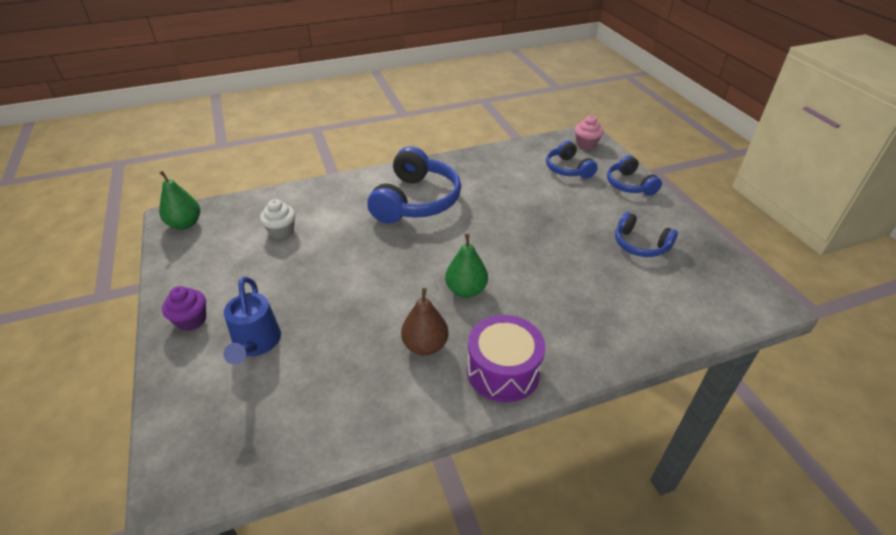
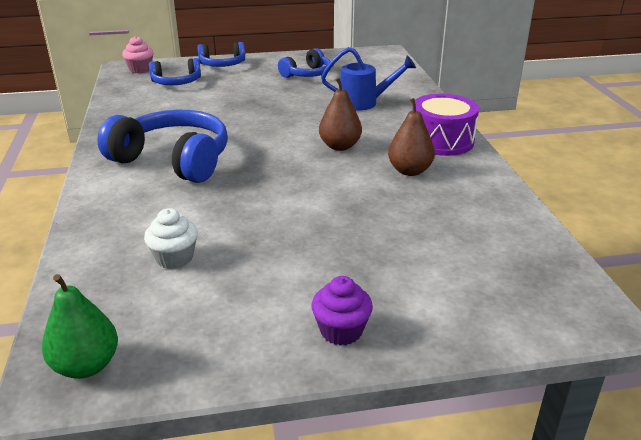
camera: 80 degrees left, 10 degrees down
(256, 344) = (394, 271): blue watering can -> blue watering can (364, 102)
(466, 290) = (340, 146): green pear -> brown pear

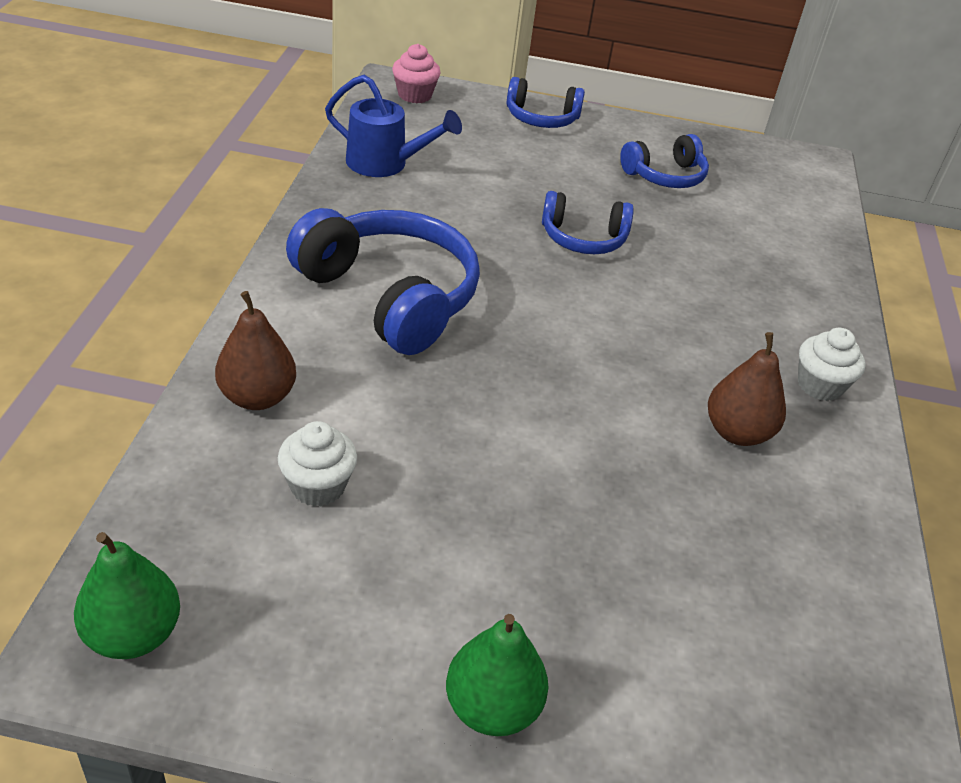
camera: 15 degrees right, 10 degrees up
(176, 82) = (457, 137): blue headphones -> blue headphones (583, 238)
(340, 146) = (649, 346): brown pear -> brown pear (257, 397)
(341, 331) = (492, 707): purple cupcake -> green pear
(364, 102) = (729, 264): blue watering can -> blue watering can (385, 164)
(441, 141) = (819, 385): purple drum -> white cupcake

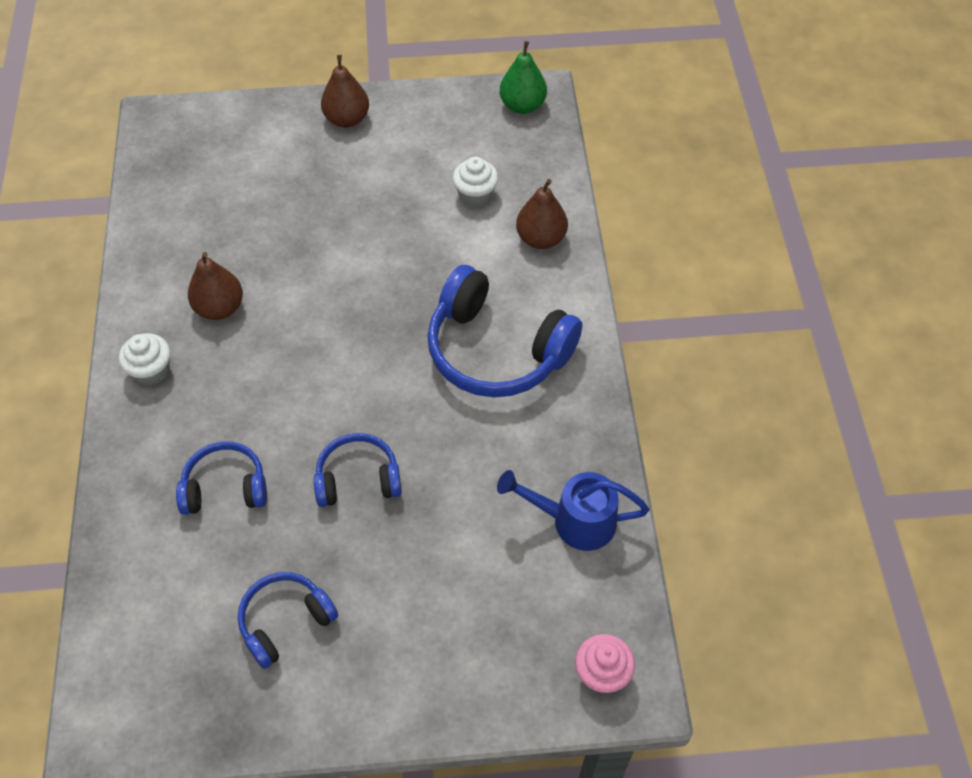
camera: 170 degrees right, 15 degrees up
(492, 707) = (347, 119): green pear -> brown pear
(541, 118) = (443, 688): blue headphones -> blue headphones (225, 487)

